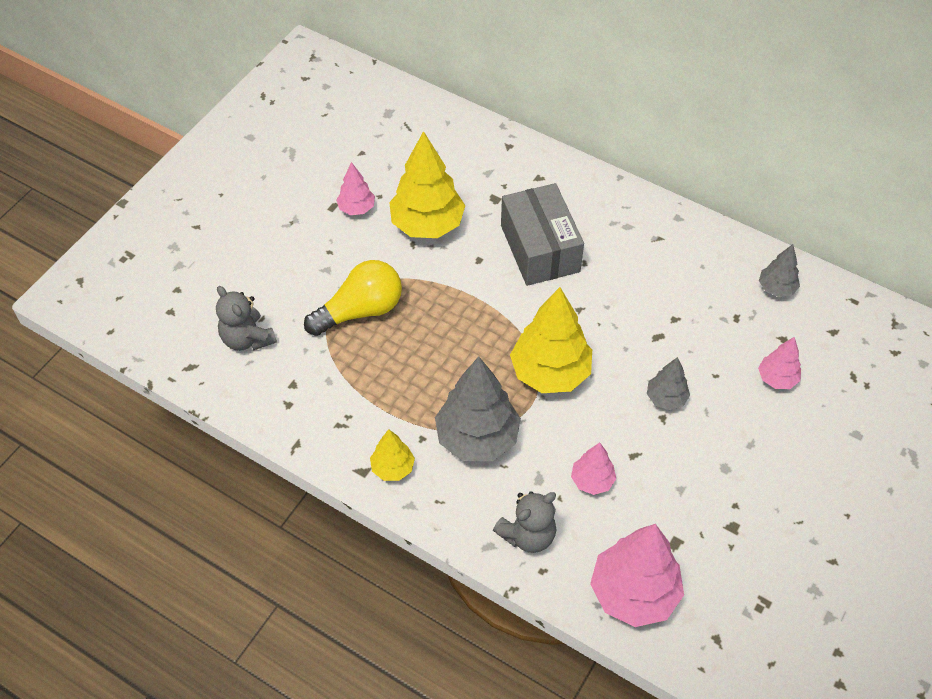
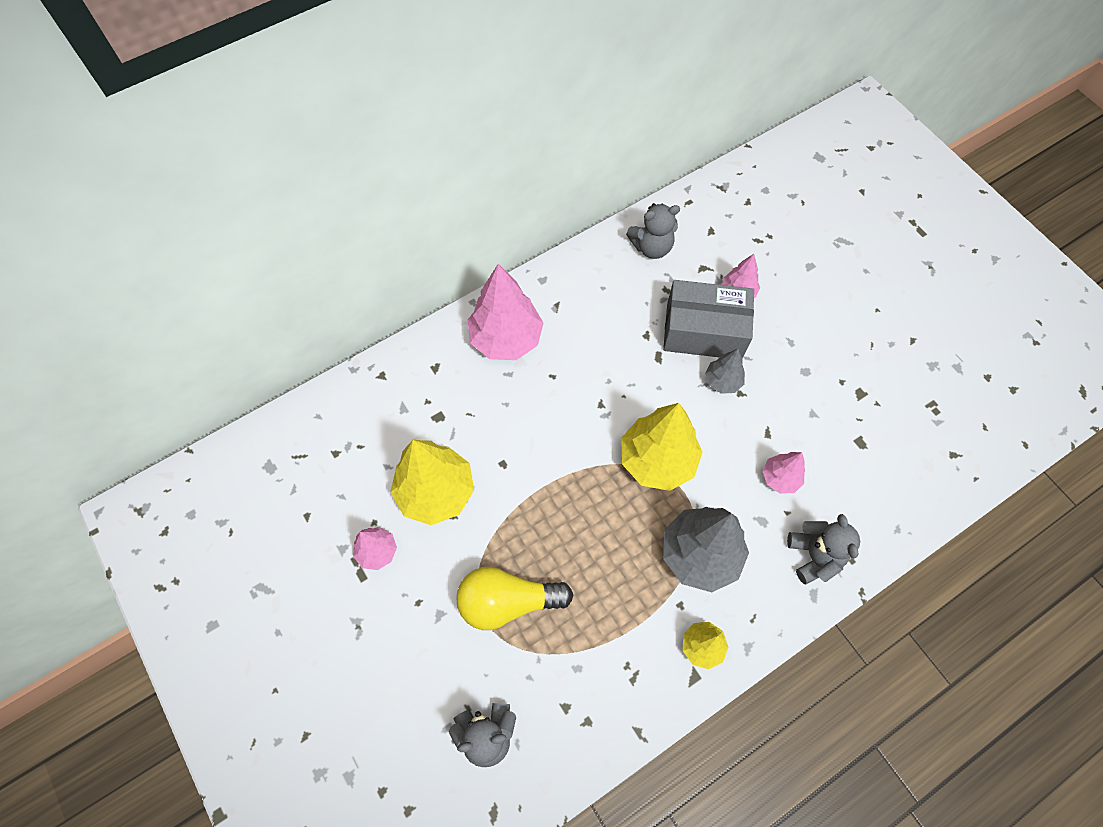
camera: 65 degrees left, 10 degrees up
(360, 311) = (508, 602): yellow light bulb -> yellow light bulb turned 90 degrees counterclockwise
(540, 248) = (517, 405): grey box -> grey box (703, 331)
(634, 593) = (896, 496): pink tree -> pink tree (506, 339)
(776, 288) = (651, 247): grey tree -> grey teddy bear

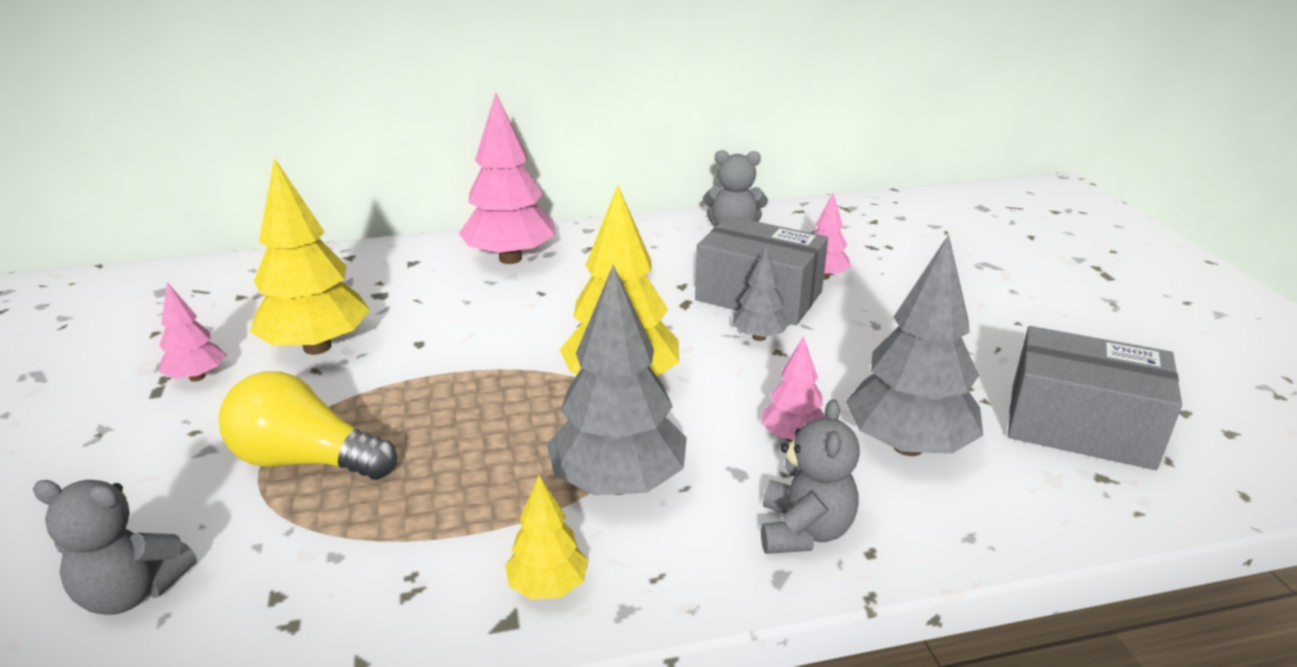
camera: 20 degrees right, 35 degrees down
(846, 463) = (908, 446): none -> grey tree
(934, 411) = (1080, 426): none -> grey box

